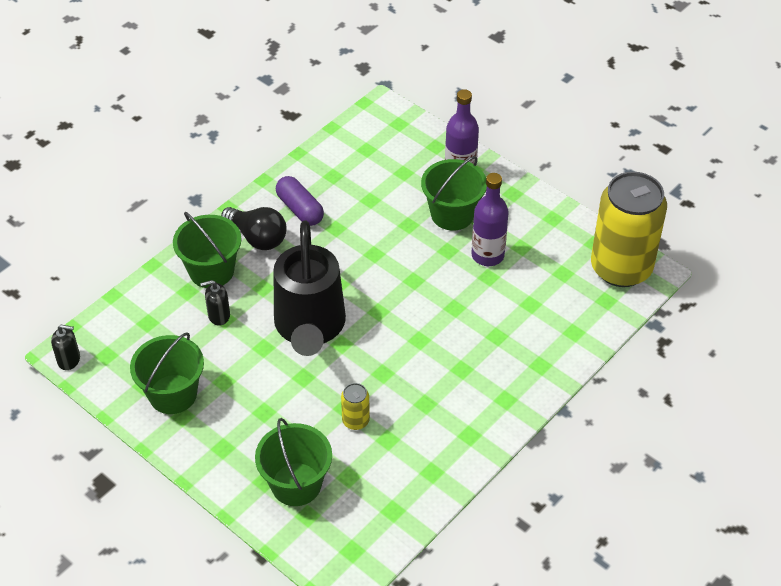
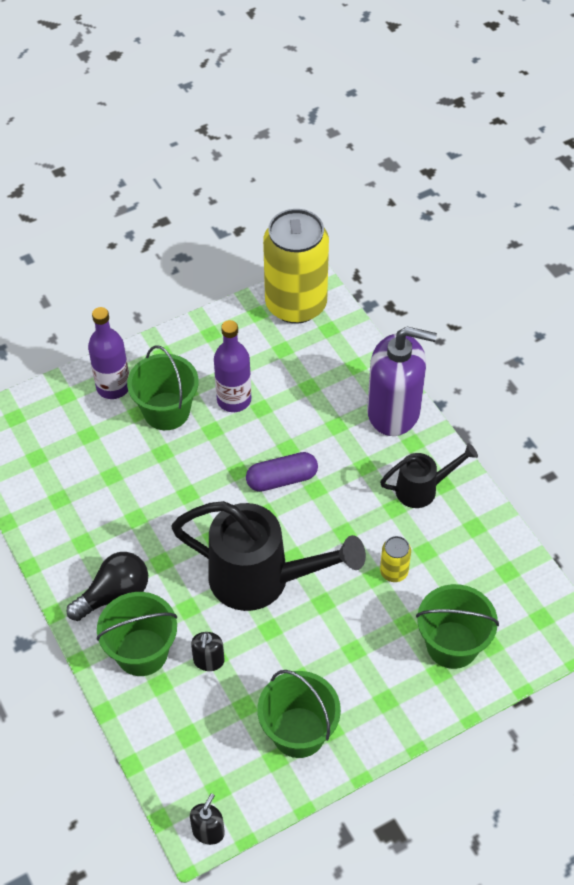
camera: 70 degrees left, 5 degrees up
(300, 209) = (92, 543): purple capsule -> purple capsule (282, 479)
(456, 420) = (422, 489): none -> black watering can
(535, 375) = (394, 411): none -> purple soap dispenser

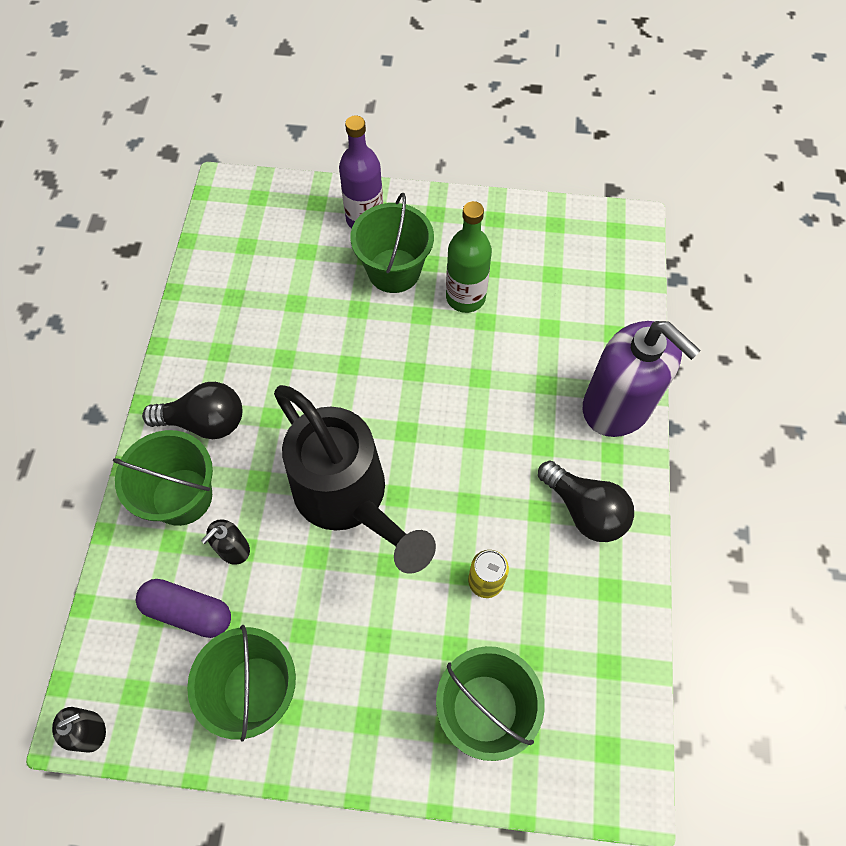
camera: 35 degrees right, 10 degrees up
(234, 400) = (465, 297): purple bottle -> green bottle
(282, 479) = (449, 407): purple capsule -> purple capsule (188, 611)
(296, 304) = (600, 236): yellow can -> none
(422, 489) = (585, 510): black watering can -> black light bulb

